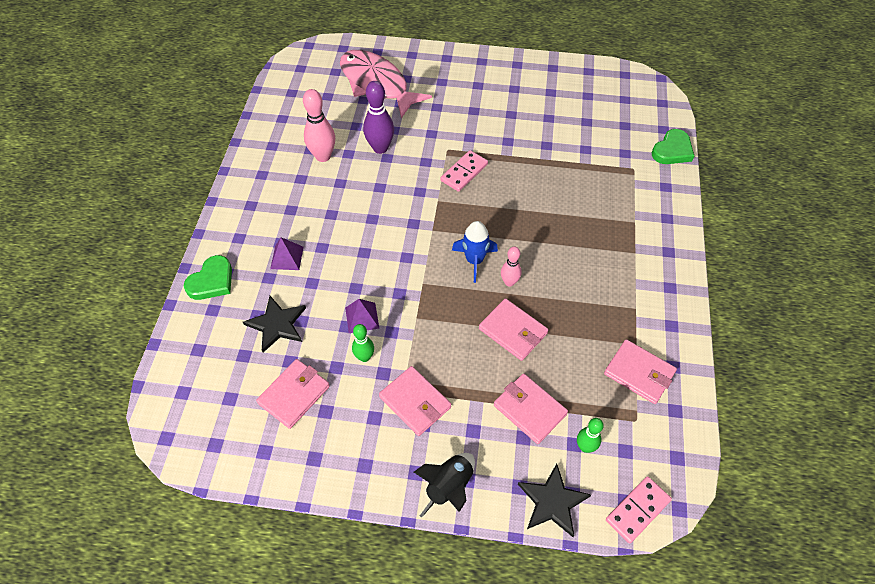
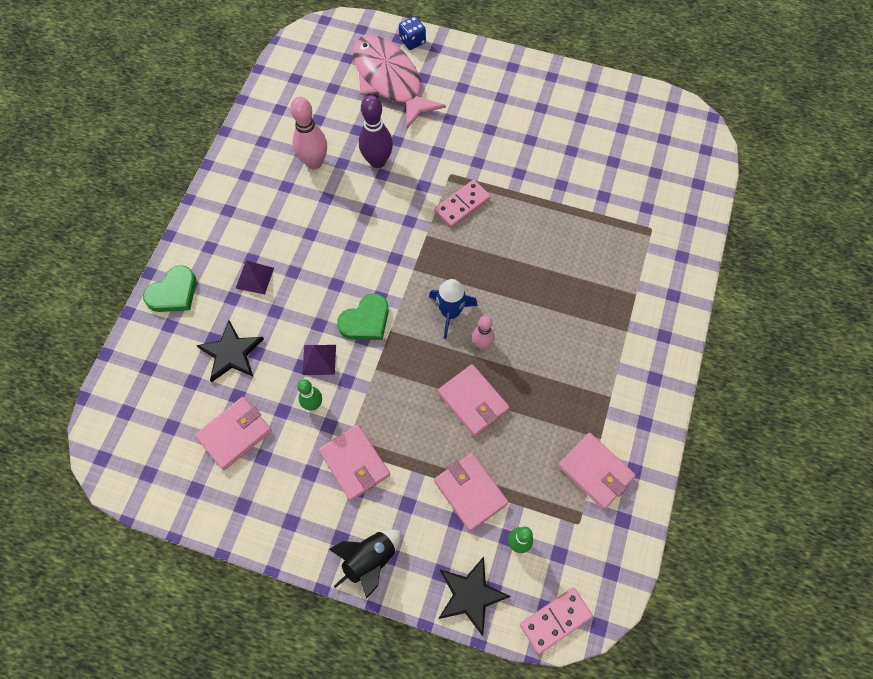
camera: 10 degrees right, 10 degrees up
(390, 52) = (412, 41): none -> blue dice
(672, 150) = (701, 212): green heart -> green heart (366, 321)

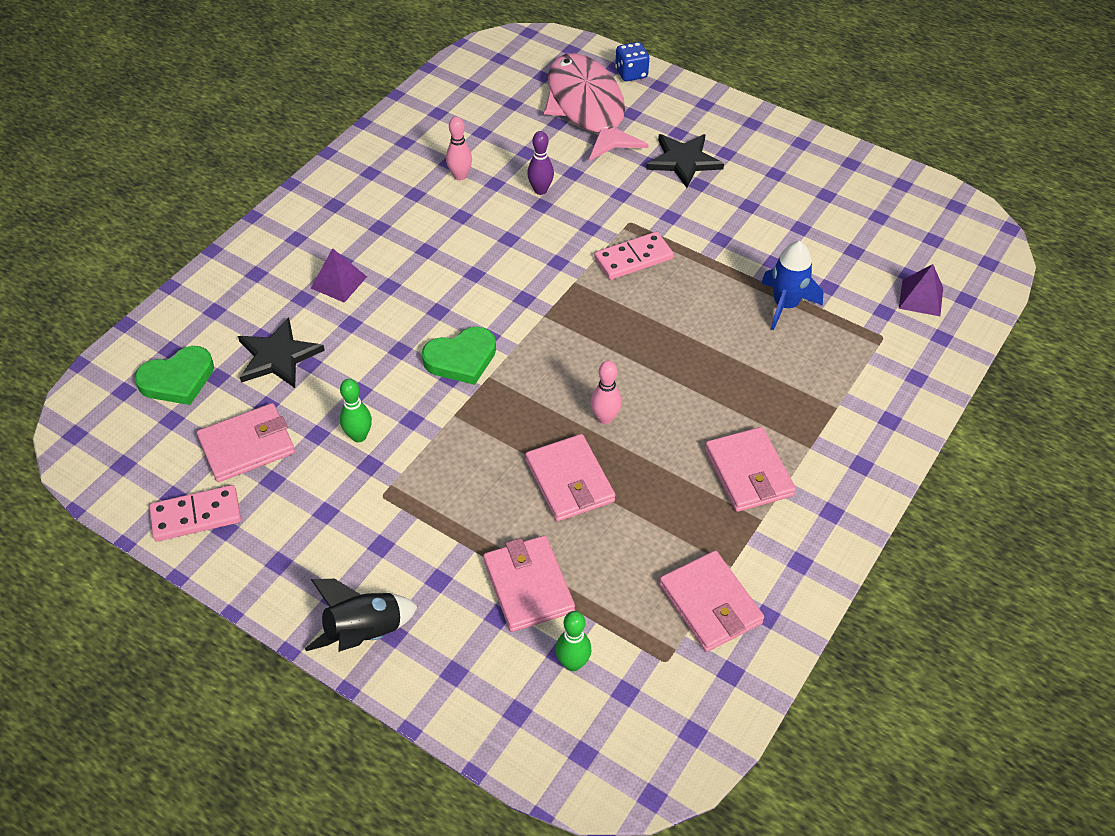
camera: 15 degrees right, 15 degrees down
(174, 293) = (233, 277): green heart -> green heart (178, 379)
(314, 162) = (460, 176): pink bowling pin -> pink bowling pin, size x0.60
(319, 359) = (385, 388): purple pyramid -> purple pyramid (921, 297)
(354, 463) = (387, 515): pink wallet -> pink wallet (748, 472)
(377, 161) = (540, 190): purple bowling pin -> purple bowling pin, size x0.60
(450, 312) = (575, 374): blue rocket -> blue rocket (785, 305)
(470, 595) = (484, 710): black star -> black star (683, 161)
(555, 620) = (592, 772): pink domino -> pink domino (196, 516)

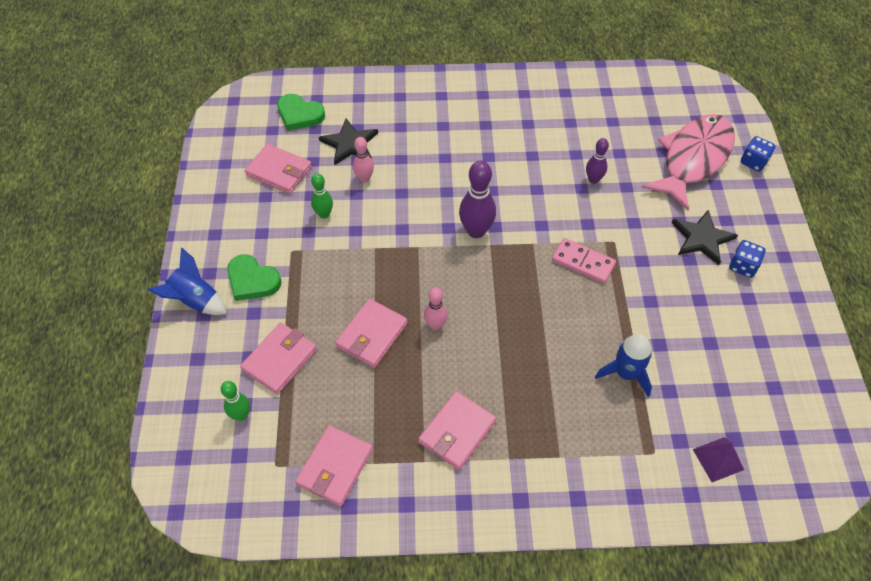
camera: 55 degrees right, 5 degrees up
(196, 516) = (219, 181): pink domino -> none
(338, 282) = (426, 134): purple pyramid -> none
(364, 633) = (195, 301): black rocket -> blue rocket
(460, 176) = (564, 134): pink bowling pin -> pink bowling pin (364, 178)
(461, 359) = (420, 225): green heart -> green heart (252, 280)
(515, 317) = (476, 231): none -> purple bowling pin
(739, 155) = (742, 266): none -> blue dice

